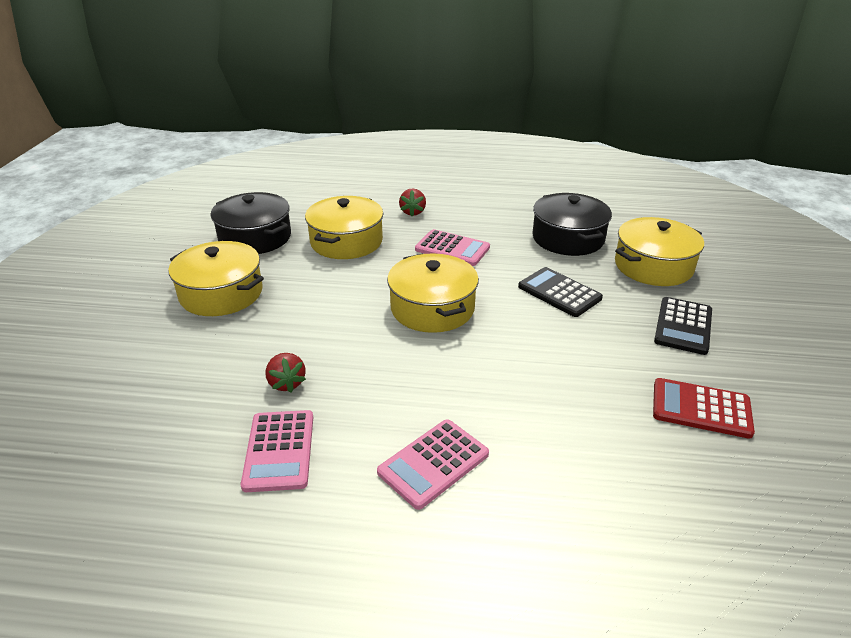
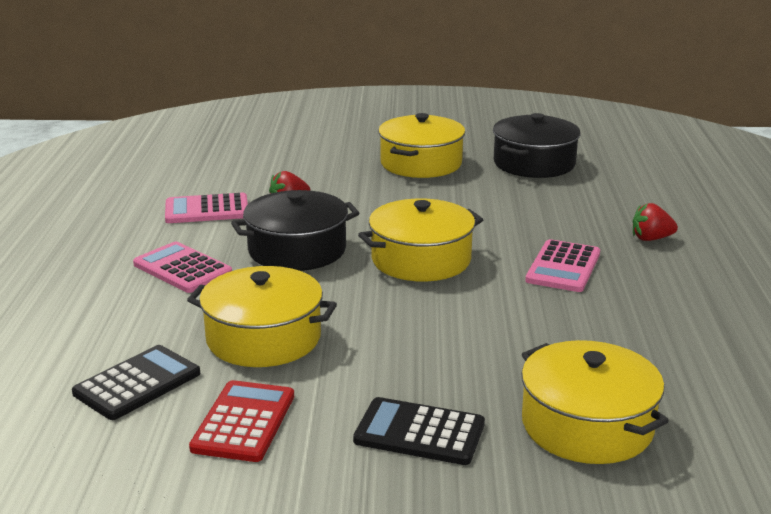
camera: 85 degrees right, 10 degrees down
(346, 241) = (549, 206): yellow pot -> yellow pot (264, 338)
(559, 292) = (479, 339): black calculator -> black calculator (137, 383)
(568, 238) = (641, 353): black pot -> black pot (297, 250)

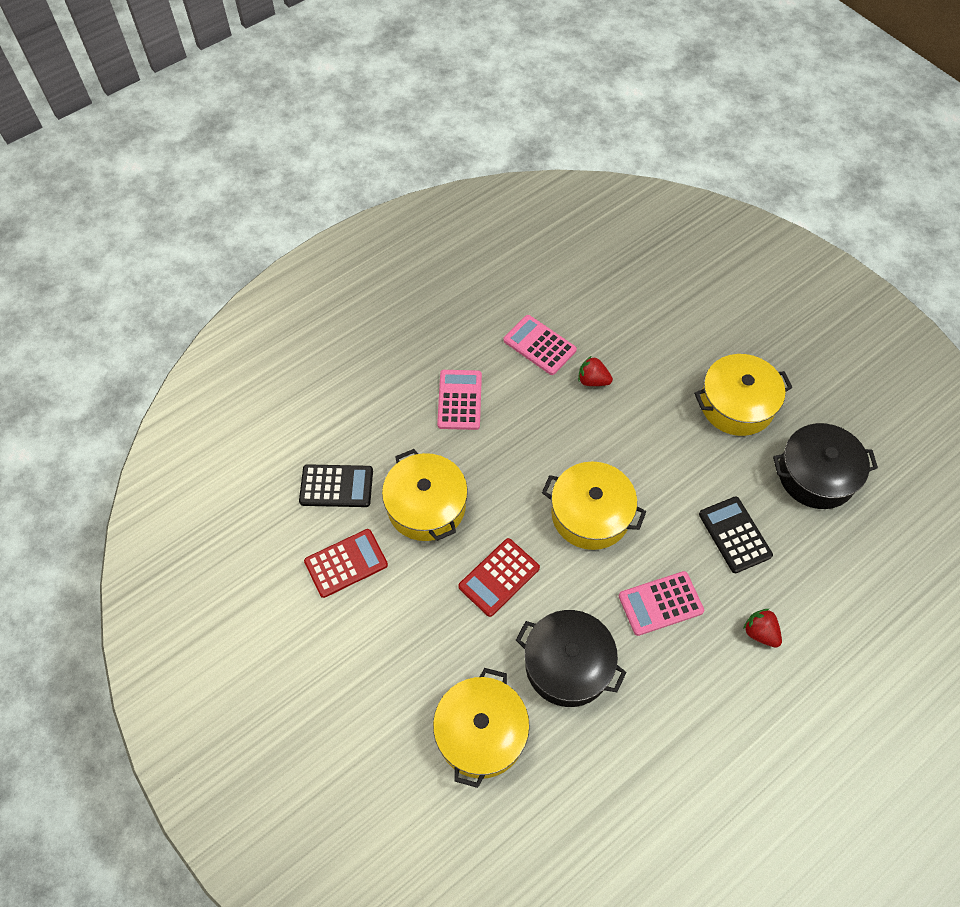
camera: 50 degrees right, 35 degrees up
(297, 250) = (537, 437): black pot -> black pot (567, 665)
(414, 333) = (499, 577): none -> red calculator
(419, 432) = (405, 652): black calculator -> black calculator (735, 535)

